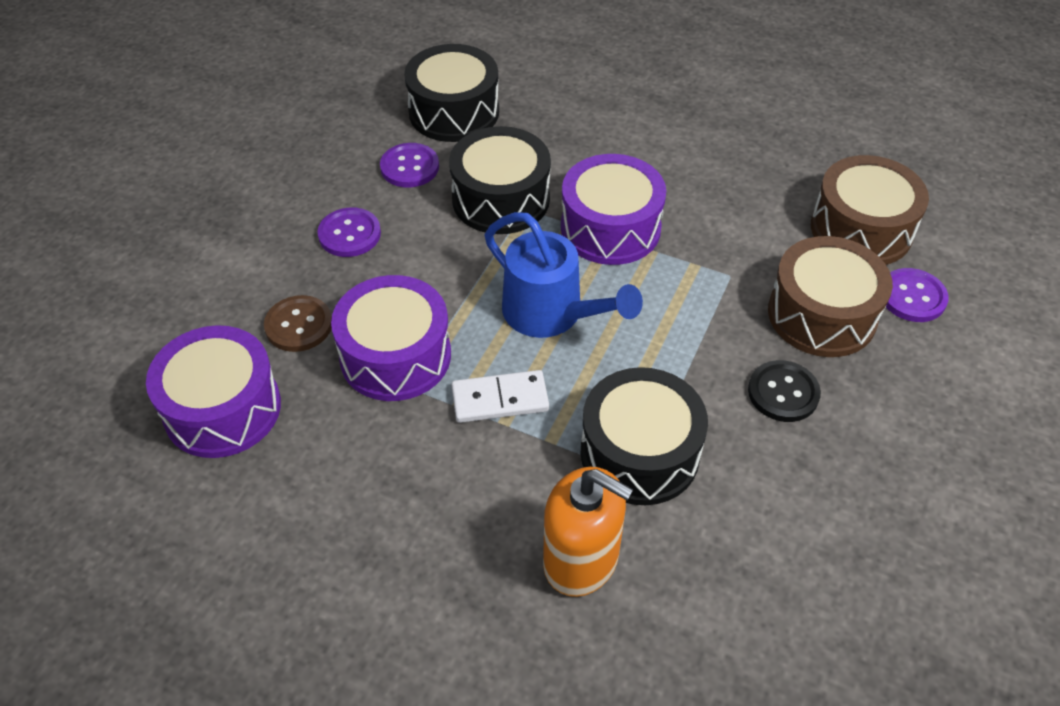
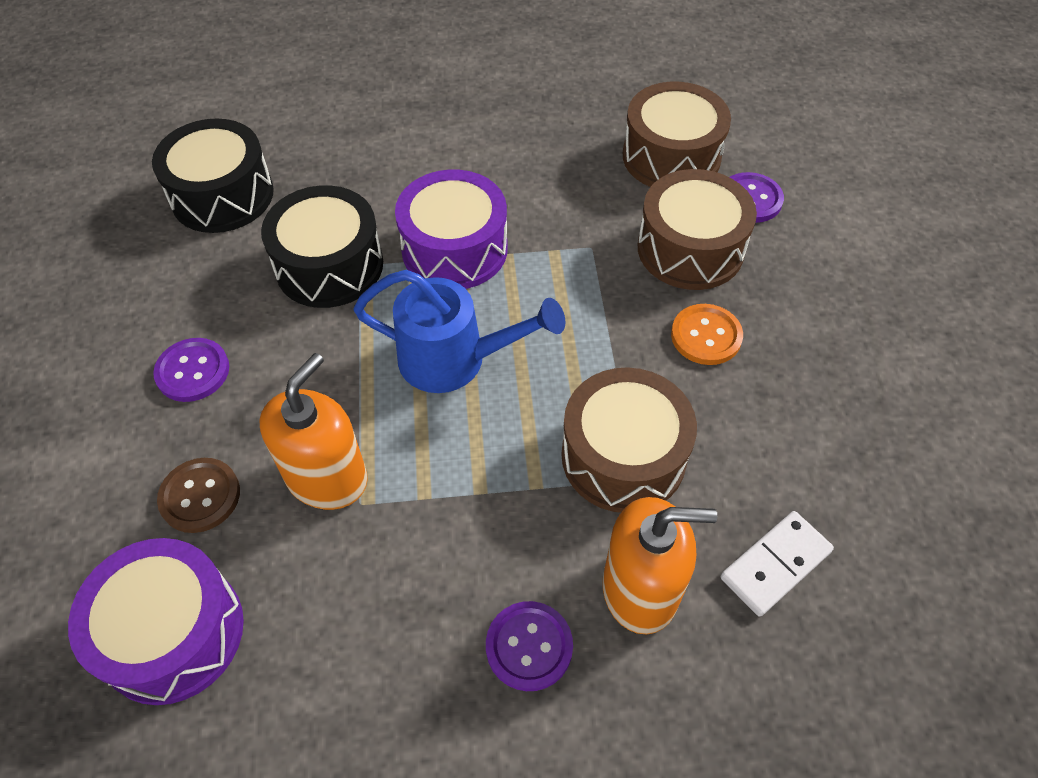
camera: 30 degrees left, 5 degrees up
(395, 356) = (327, 478): purple drum -> orange soap dispenser
(409, 167) = (212, 272): purple button -> purple button (529, 646)
(500, 399) = (461, 470): white domino -> white domino (775, 564)
(639, 453) = (623, 456): black drum -> brown drum
(783, 393) = (706, 336): black button -> orange button

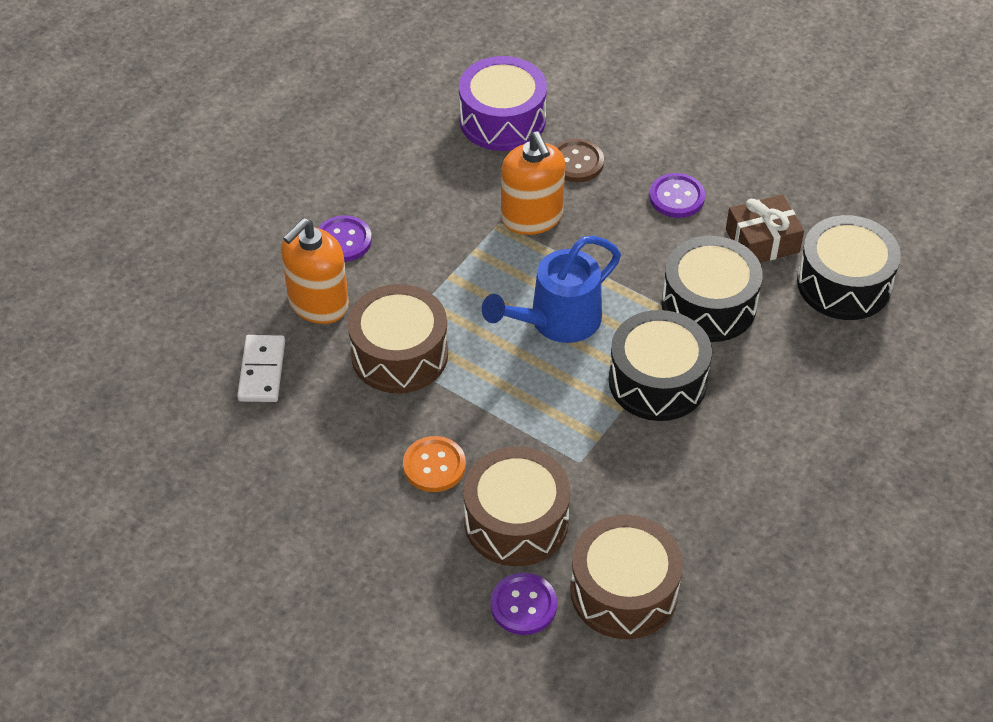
camera: 130 degrees right, 5 degrees down
(209, 273) = (762, 241): none -> brown gift
(454, 249) = (657, 381): purple drum -> black drum

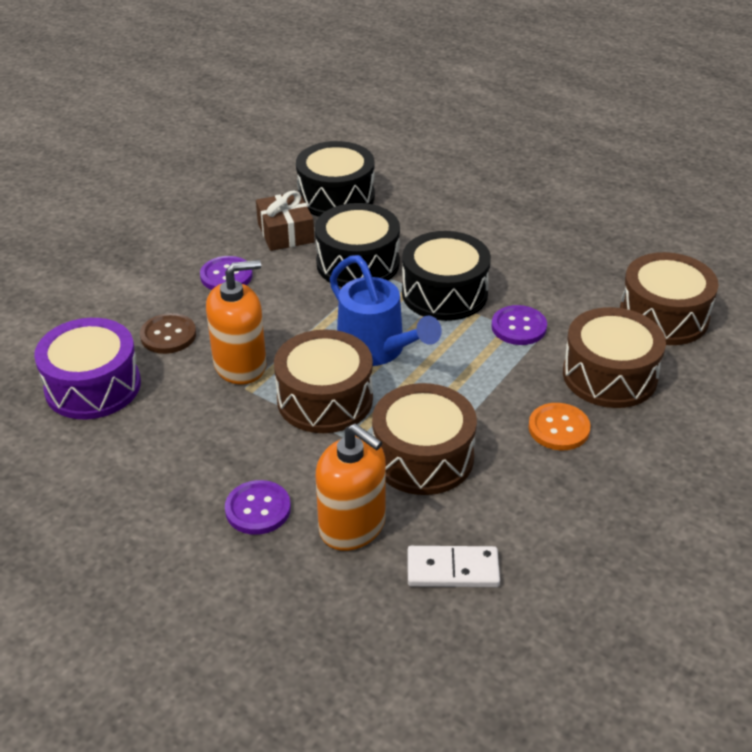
camera: 90 degrees left, 10 degrees down
(482, 281) = (325, 399): none -> brown drum
(523, 605) = (694, 371): purple button -> purple button (519, 327)

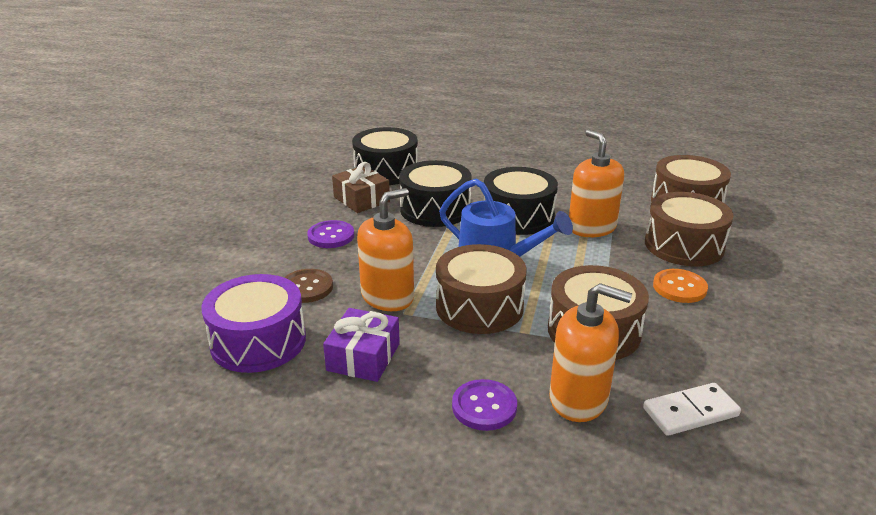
camera: 20 degrees left, 10 degrees down
(178, 428) = (363, 357): none -> purple gift
(519, 327) = (591, 228): purple button -> orange soap dispenser

